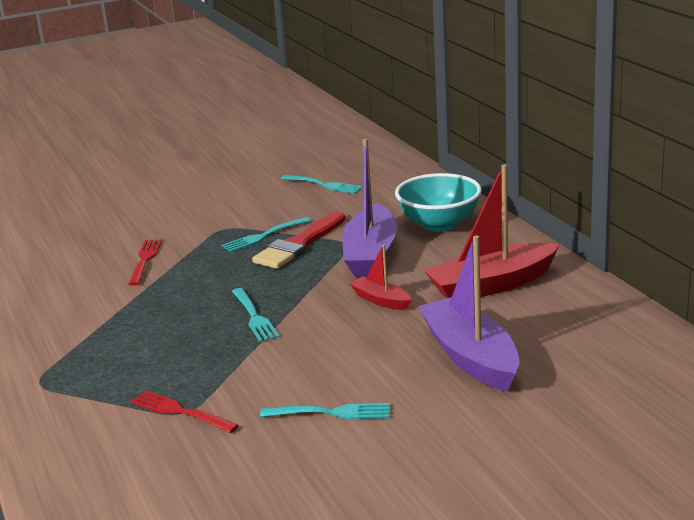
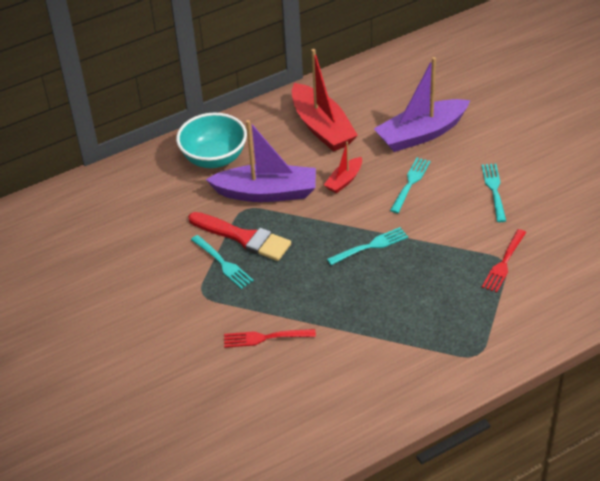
camera: 95 degrees left, 20 degrees up
(323, 185) = (113, 238): turquoise fork -> turquoise fork (410, 183)

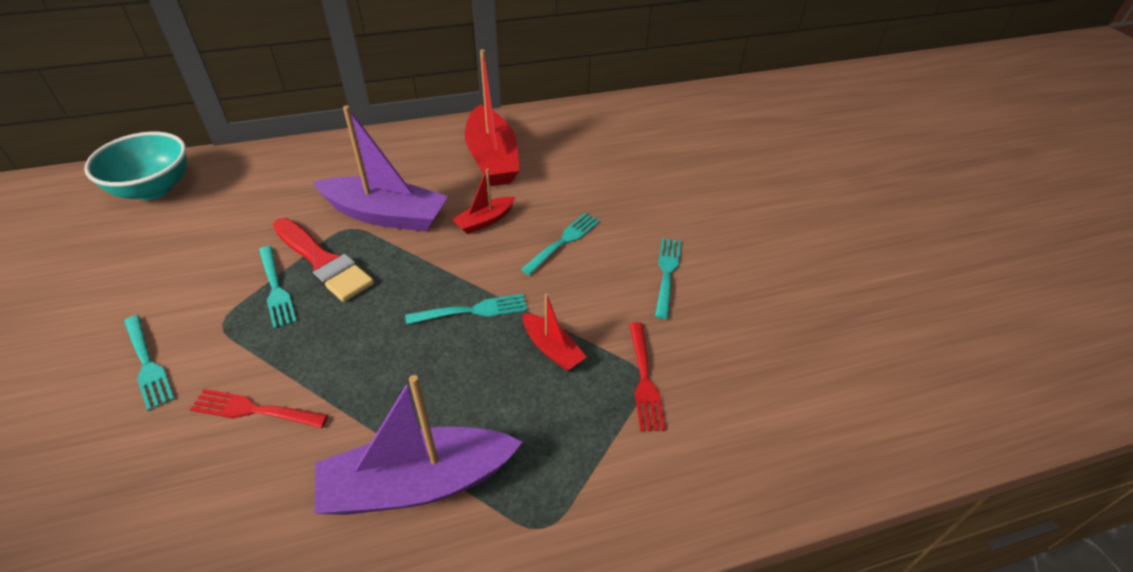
camera: 10 degrees right, 0 degrees up
(172, 329) = (147, 363): none -> turquoise fork
(214, 158) = (353, 166): turquoise bowl -> turquoise bowl (153, 189)
(421, 134) = (603, 188): purple boat -> purple boat (417, 483)
(436, 258) = (552, 349): none -> red boat
(504, 262) = (643, 379): red fork -> red fork turned 45 degrees counterclockwise

